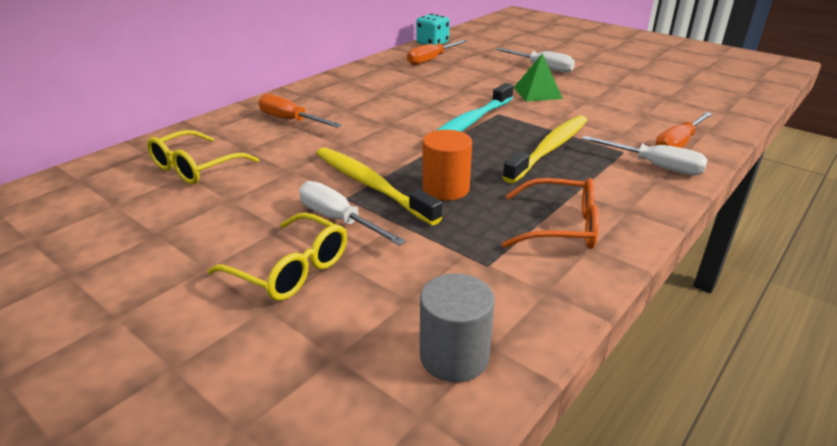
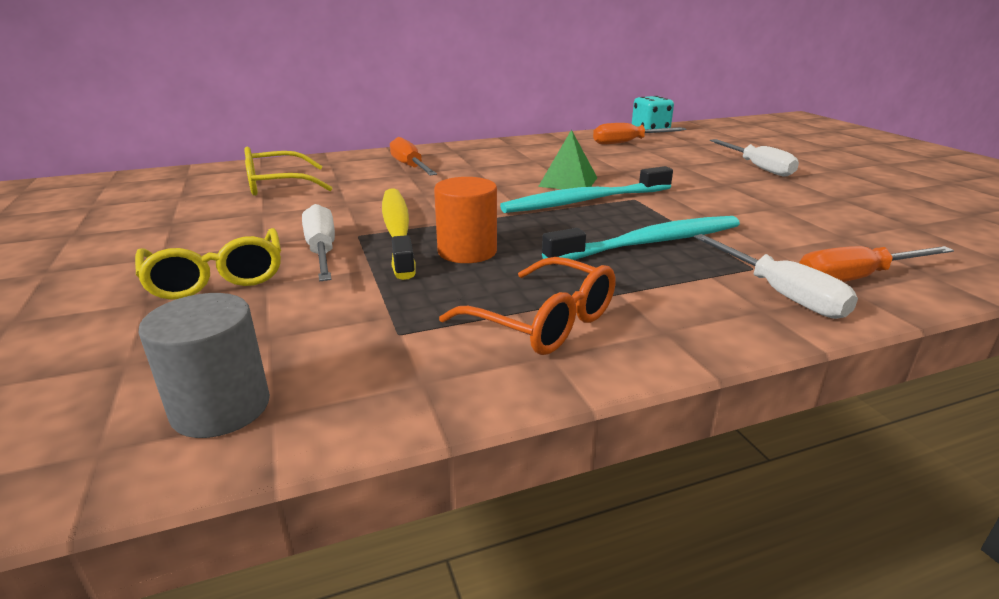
camera: 30 degrees right, 5 degrees down
(537, 93) = (715, 189): green pyramid -> green pyramid (568, 182)
(549, 149) = (649, 243): yellow toothbrush -> turquoise toothbrush

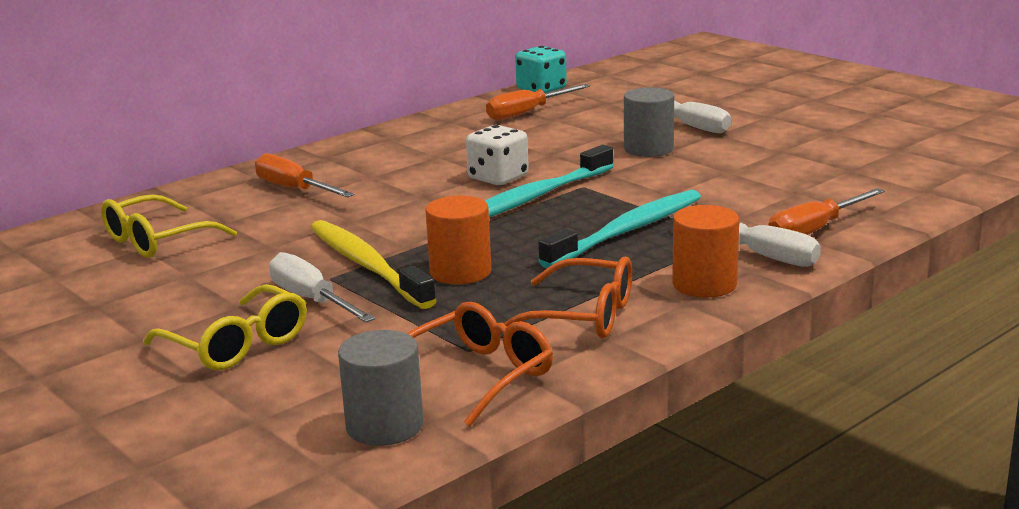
camera: 20 degrees left, 5 degrees down
(377, 367) = (478, 376): none -> orange glasses
(568, 182) = (498, 178): green pyramid -> white dice
(700, 314) = (704, 284): none -> orange cylinder
(712, 179) = (648, 149): none -> grey cylinder

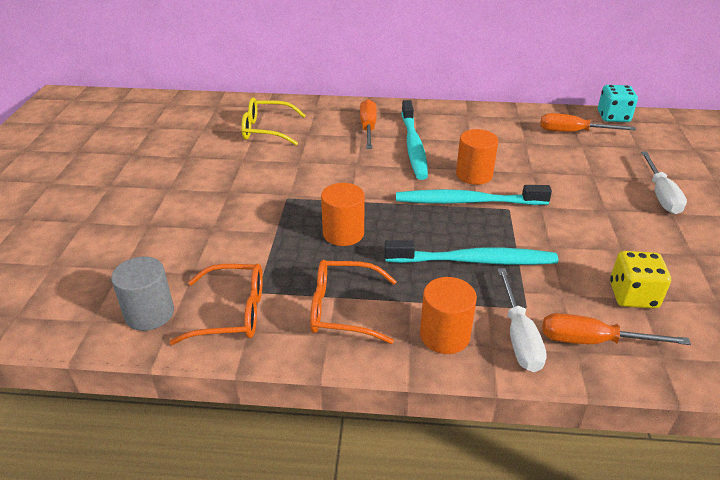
camera: 45 degrees right, 15 degrees up
(237, 344) = (189, 216): yellow glasses -> none
(311, 300) = (257, 208): white screwdriver -> none
(367, 266) = (313, 200): yellow toothbrush -> none
(383, 182) = (413, 145): none -> turquoise toothbrush
(498, 178) = (474, 175): white dice -> orange cylinder
(582, 316) = (343, 309): orange glasses -> orange glasses turned 120 degrees clockwise
(648, 149) = (600, 201): grey cylinder -> none
(789, 193) = (633, 295): none -> yellow dice

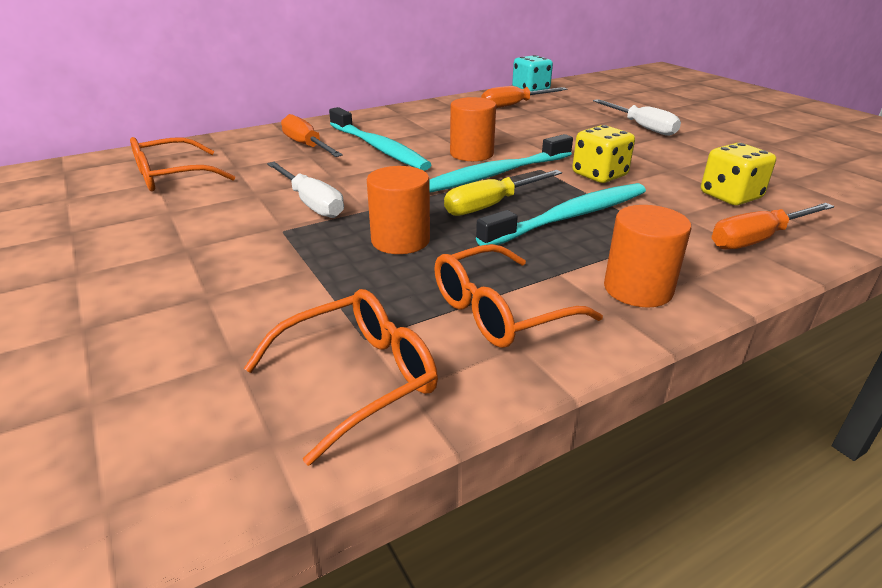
camera: 35 degrees left, 5 degrees down
(149, 313) = (216, 442): grey cylinder -> none
(267, 130) = (172, 177): yellow glasses -> orange glasses
(432, 228) = (491, 205): none -> yellow screwdriver
(519, 336) = (699, 260): white screwdriver -> white screwdriver (311, 203)
(548, 232) = (599, 175): none -> yellow dice

